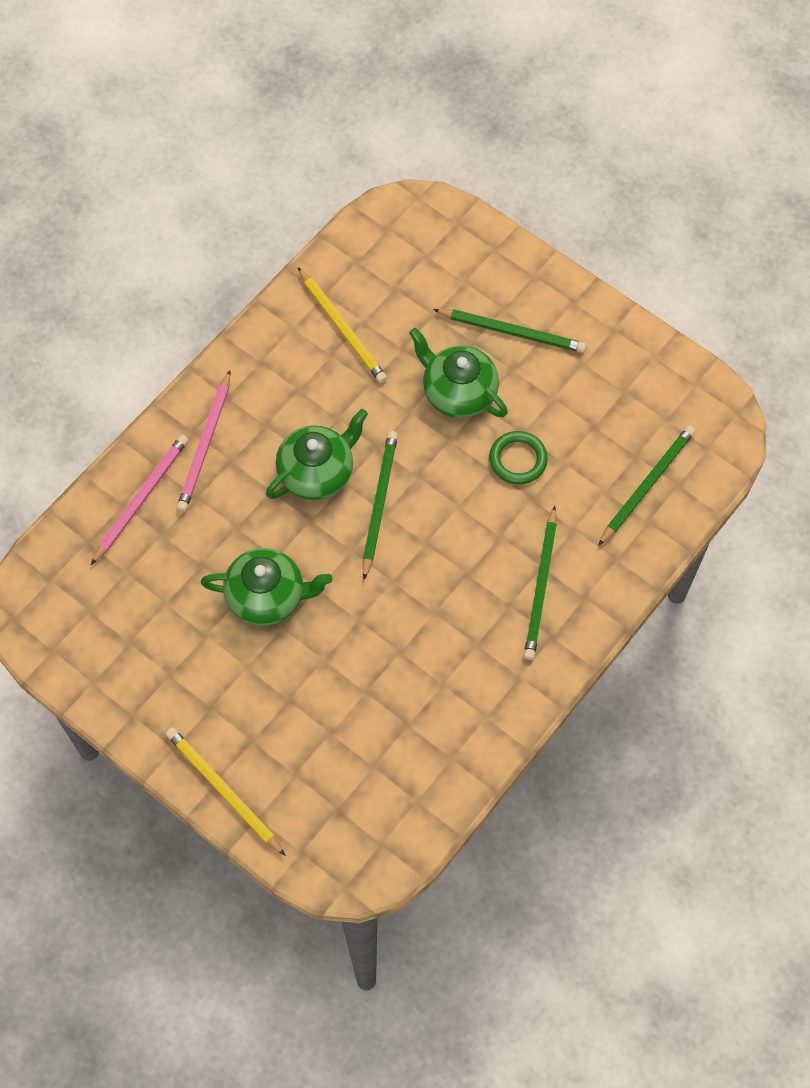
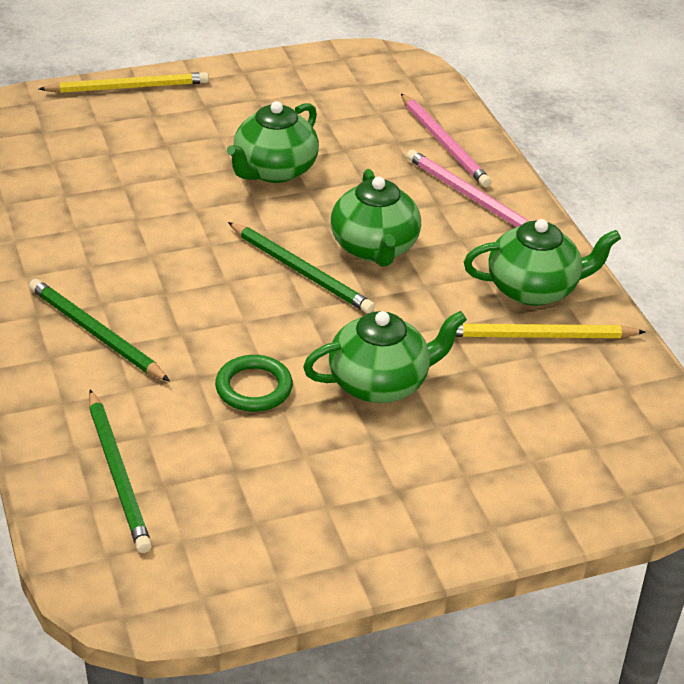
camera: 120 degrees right, 25 degrees down
(292, 353) = (534, 289): none -> green teapot
(512, 332) = (425, 465): green pencil -> none

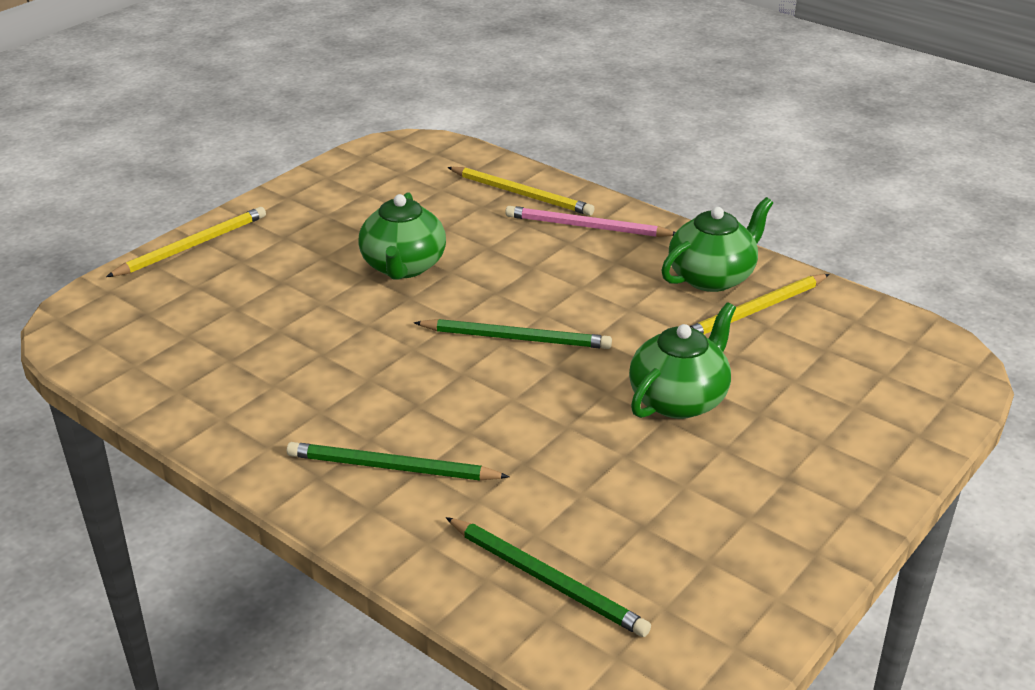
camera: 30 degrees left, 5 degrees down
(254, 388) = (582, 450): green ring -> none
(374, 248) = (556, 295): green teapot -> none
(444, 143) = (521, 194): pink pencil -> yellow pencil

